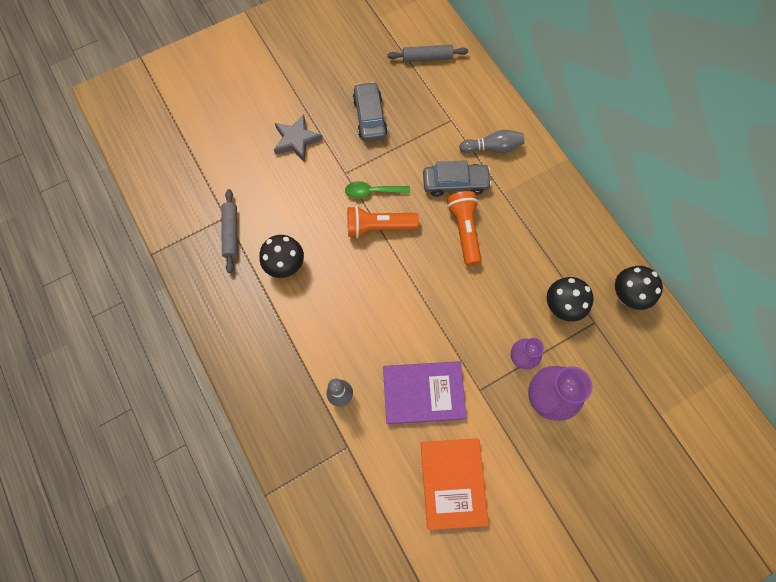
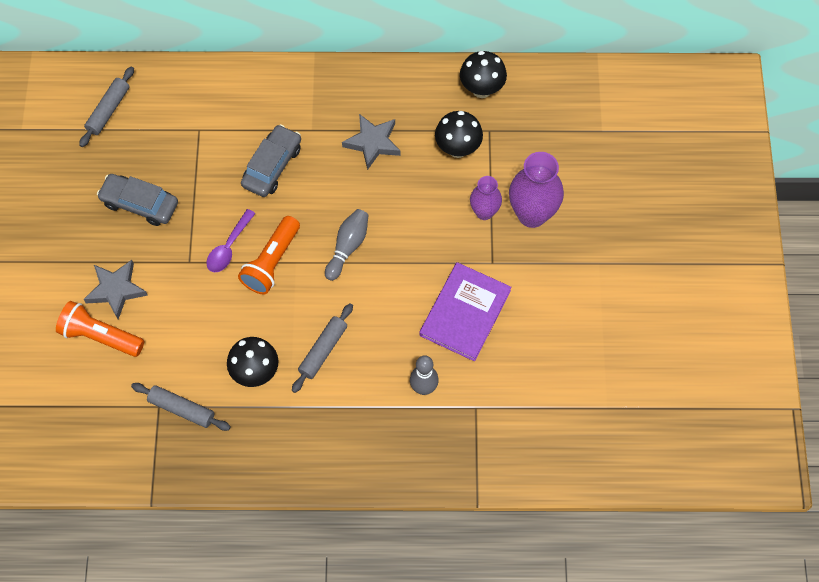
camera: 60 degrees left, 5 degrees down
(330, 303) = (323, 350): none -> grey rolling pin
(372, 192) = (228, 247): green spoon -> purple spoon
(453, 482) = (560, 333): orange book -> none
(464, 231) = (328, 187): orange flashlight -> orange flashlight (100, 336)
(492, 148) = (257, 110): grey bowling pin -> grey bowling pin (348, 247)
(522, 241) = (373, 143): none -> grey star

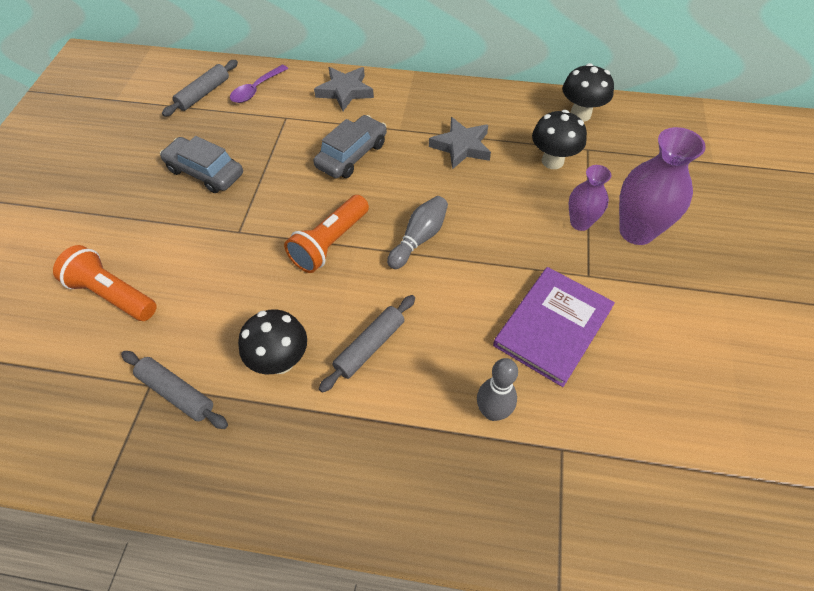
camera: 10 degrees right, 10 degrees down
(116, 290) = (149, 249): grey star -> grey star (345, 91)
(228, 247) = (286, 223): purple spoon -> purple spoon (256, 89)

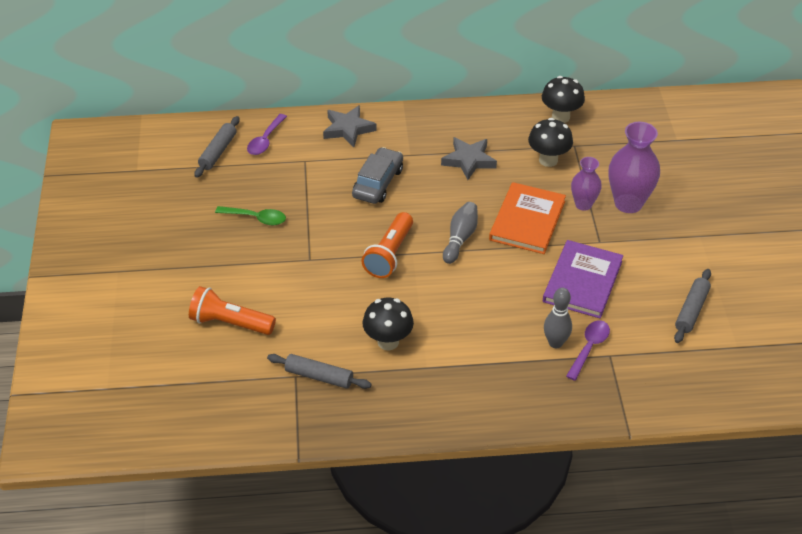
camera: 15 degrees left, 10 degrees down
(205, 172) = (256, 218): grey car -> green spoon
(370, 346) = (451, 320): grey rolling pin -> grey rolling pin (691, 310)
(506, 231) = (527, 220): none -> orange book
(536, 430) = (589, 348): none -> purple spoon

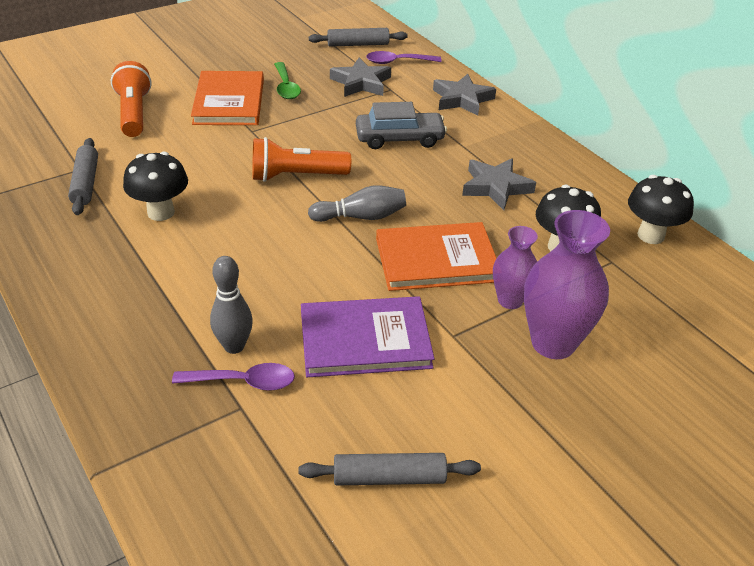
camera: 60 degrees right, 5 degrees down
(254, 259) = (229, 102): none -> orange book
(282, 173) = (361, 83): none -> grey star

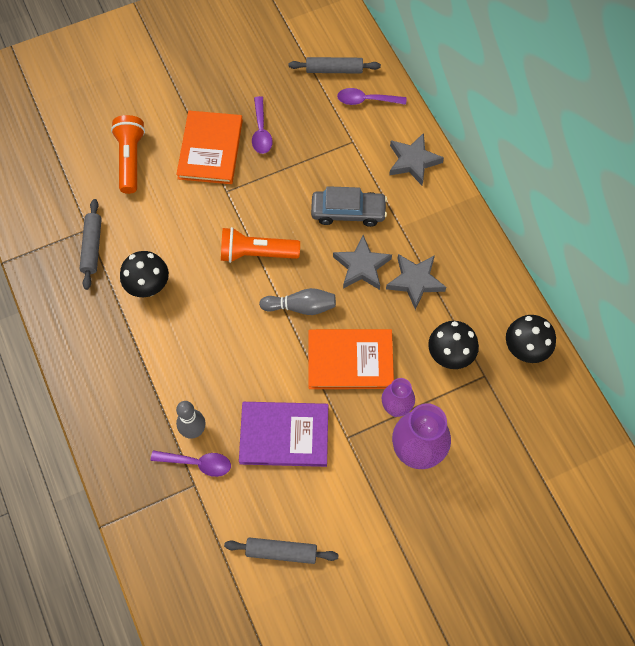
camera: 10 degrees right, 25 degrees up
(286, 87) = (261, 131): green spoon -> purple spoon
(361, 83) = (328, 130): grey star -> grey star (362, 266)

